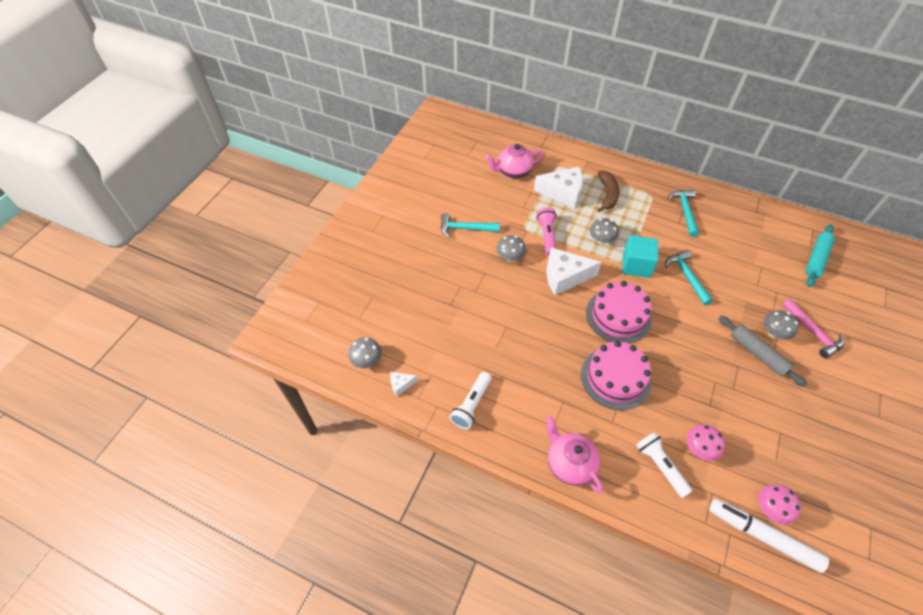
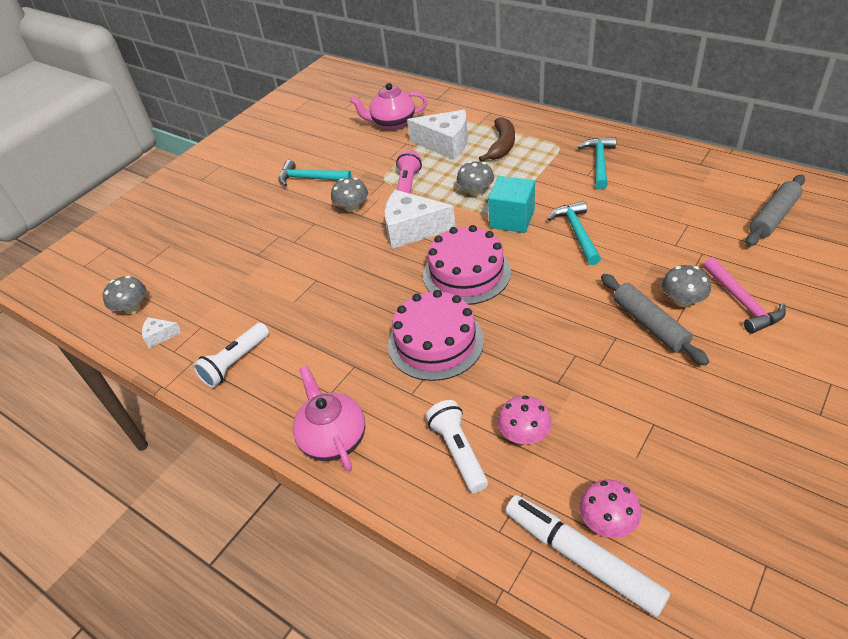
camera: 15 degrees right, 10 degrees down
(816, 259) = (773, 217): turquoise rolling pin -> grey rolling pin

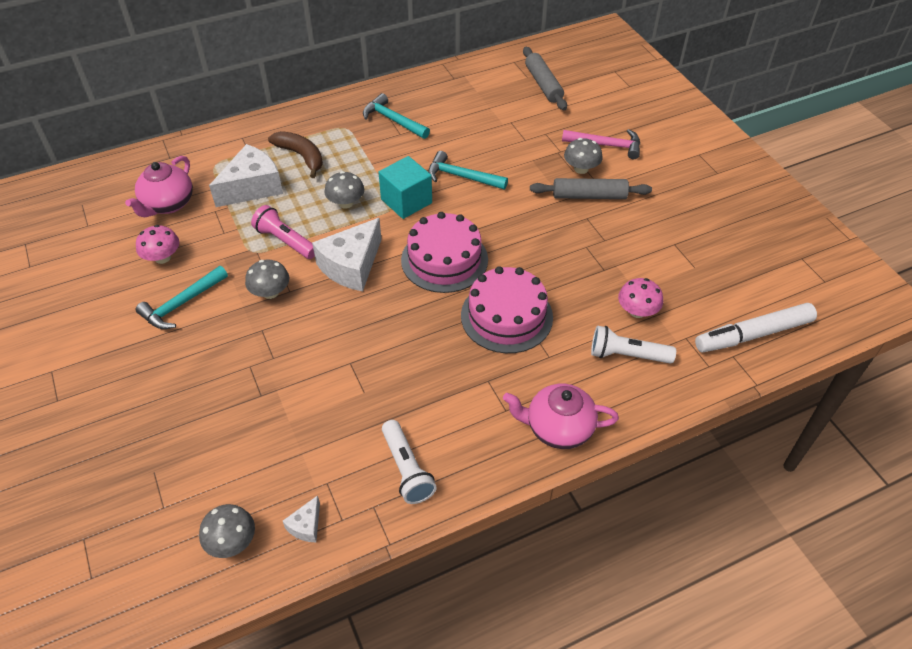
camera: 65 degrees left, 5 degrees up
(607, 521) = (734, 308): pink mushroom -> pink mushroom (162, 257)

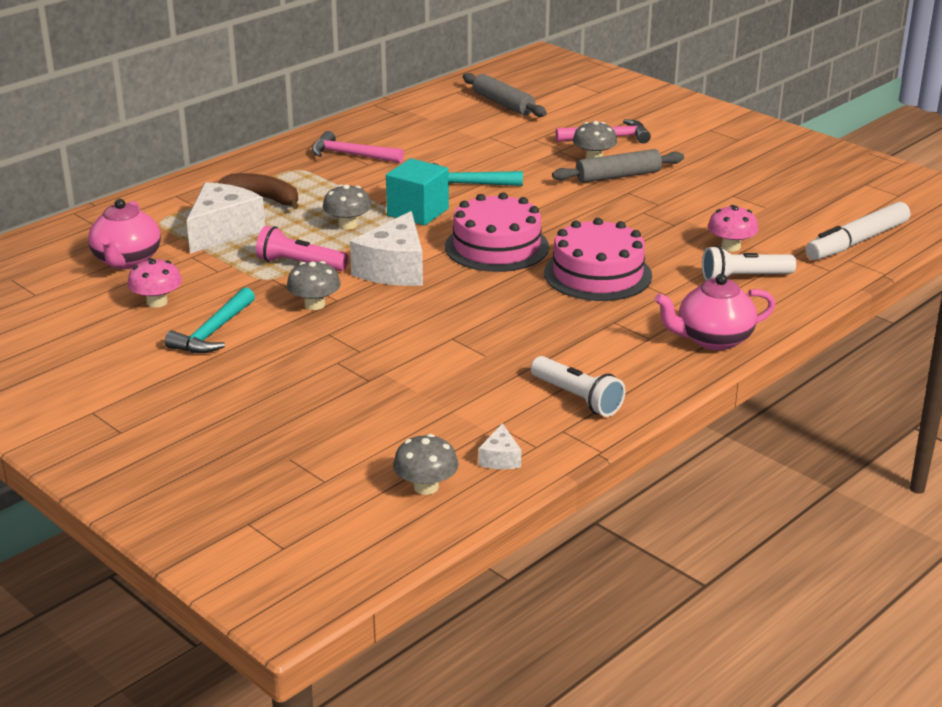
camera: 20 degrees left, 20 degrees down
(393, 120) = (351, 155): turquoise hammer -> pink hammer

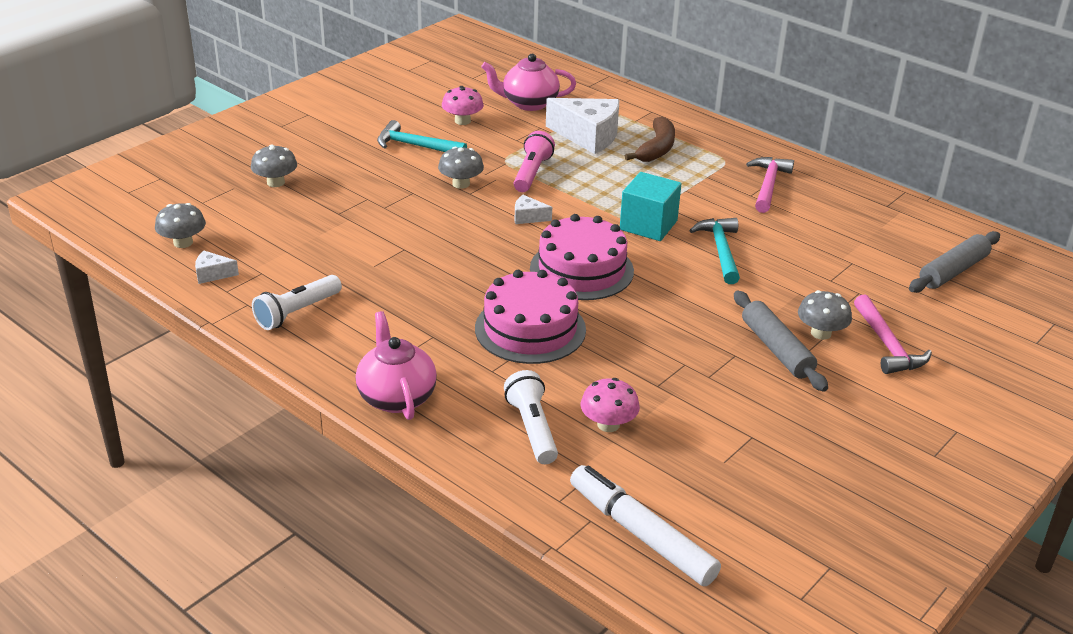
camera: 85 degrees right, 5 degrees up
(348, 224) = (613, 191): grey mushroom -> grey mushroom (275, 182)
(394, 269) = (528, 217): white cheese -> white cheese, size x0.46

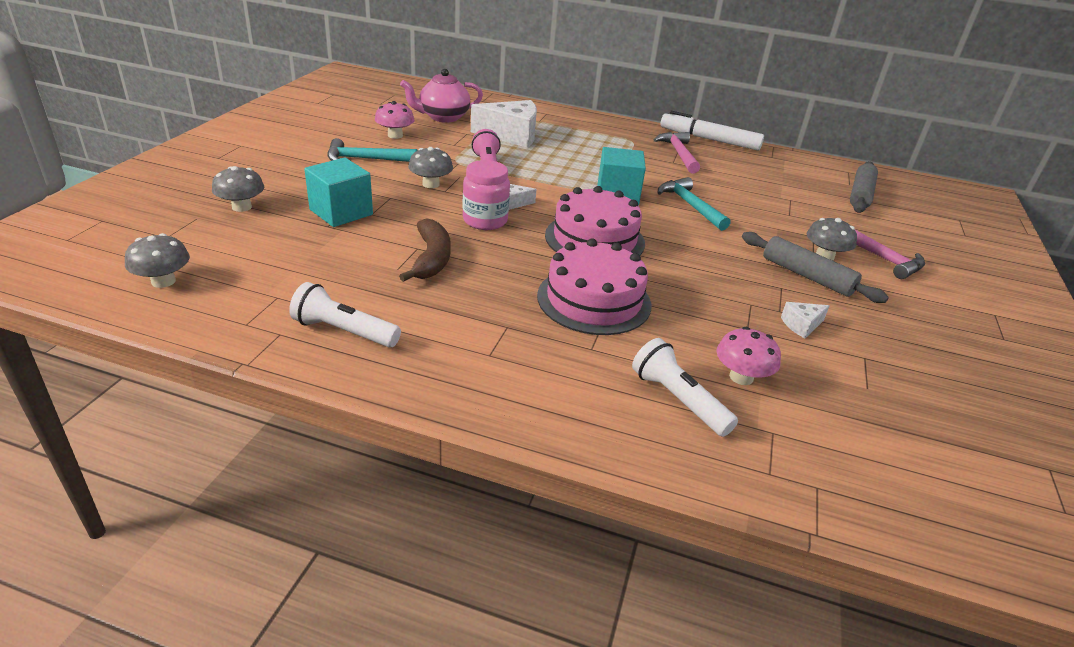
camera: 25 degrees left, 0 degrees up
(212, 274) = (218, 309): white cheese -> white cheese (801, 325)
(297, 312) = (344, 331): white flashlight -> white flashlight turned 90 degrees clockwise
(358, 201) = (341, 212): none -> turquoise cube
(396, 397) = (516, 400): pink teapot -> none
(486, 232) = (485, 221): none -> pink jar
(641, 534) = (875, 488): white marker -> white marker (709, 139)
(656, 149) = (573, 138): brown banana -> brown banana (431, 259)

